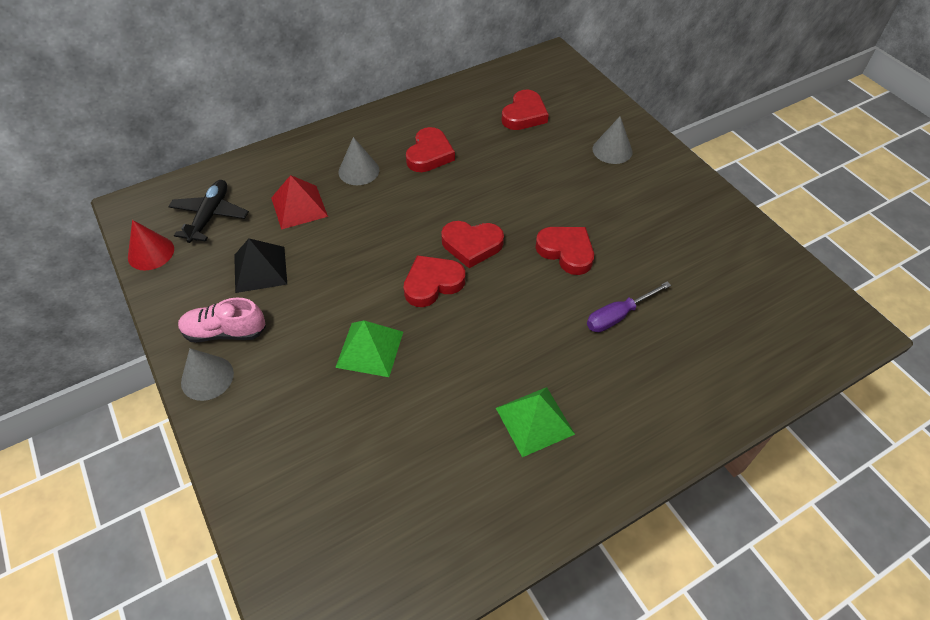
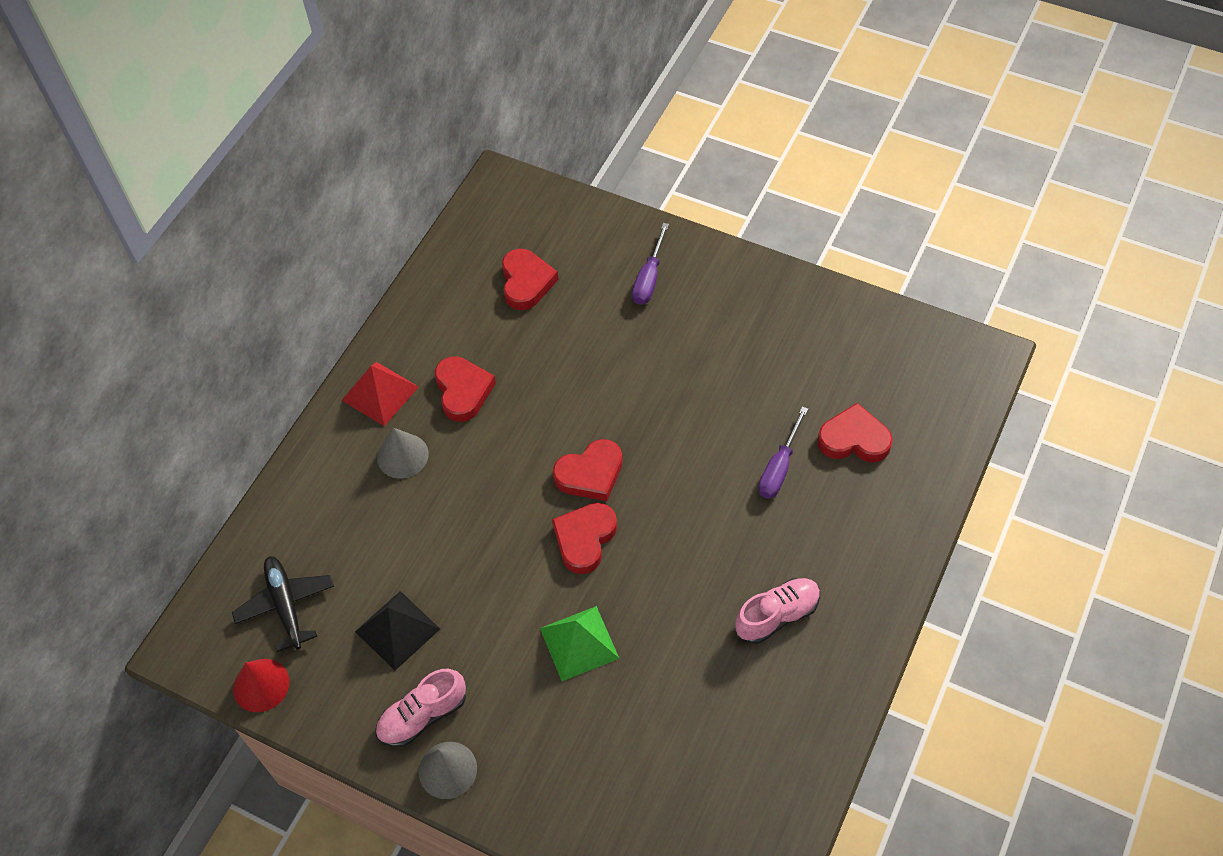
camera: 30 degrees left, 5 degrees up
(299, 207) = (375, 536): red pyramid -> red pyramid (380, 393)
(534, 420) = (777, 616): green pyramid -> pink shoe
(566, 252) = (686, 427): red heart -> red heart (854, 439)
(612, 150) = (649, 278): grey cone -> purple screwdriver

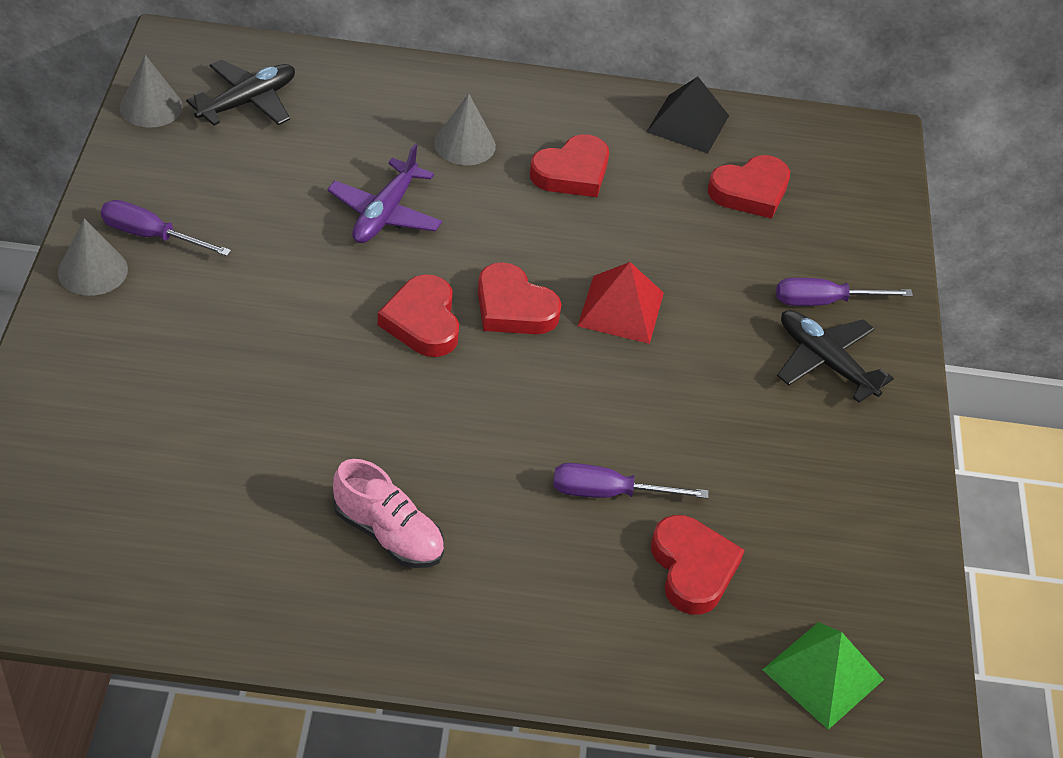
camera: 60 degrees right, 10 degrees down
(261, 685) = (151, 107): red cone -> grey cone
(380, 393) = (535, 108): red pyramid -> red pyramid (621, 309)
(397, 630) = (248, 191): black pyramid -> black pyramid (688, 123)
(423, 716) = (151, 236): pink shoe -> purple screwdriver
(460, 534) = (385, 213): none -> purple plane
(579, 643) = (283, 347): green pyramid -> green pyramid (823, 674)
(584, 539) = (423, 322): red heart -> red heart turned 105 degrees counterclockwise
(703, 299) = (825, 362): none -> black plane

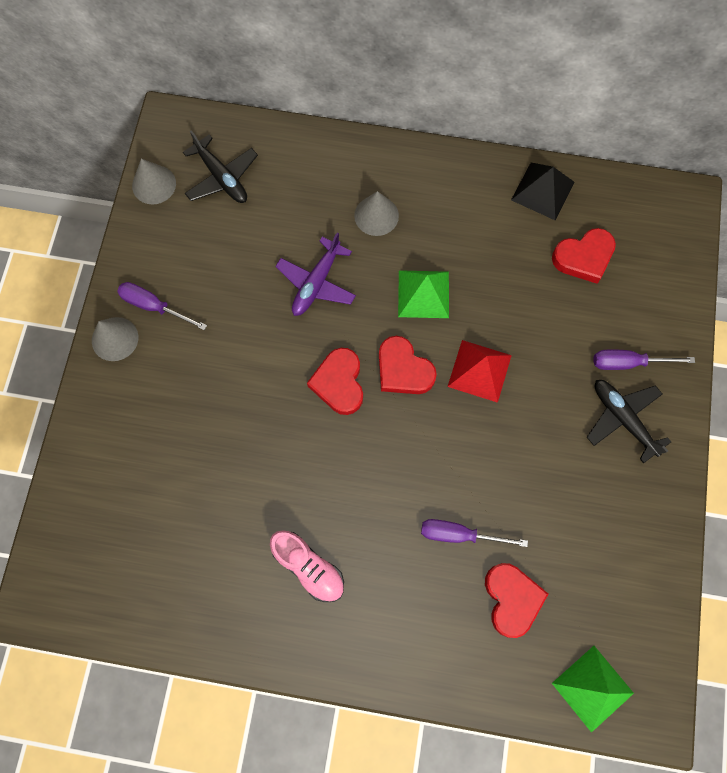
camera: 10 degrees right, 25 degrees up
(248, 102) = (222, 177): black plane -> black plane turned 90 degrees clockwise
(536, 226) = (423, 294): none -> green pyramid
(572, 172) = (453, 241): red heart -> none

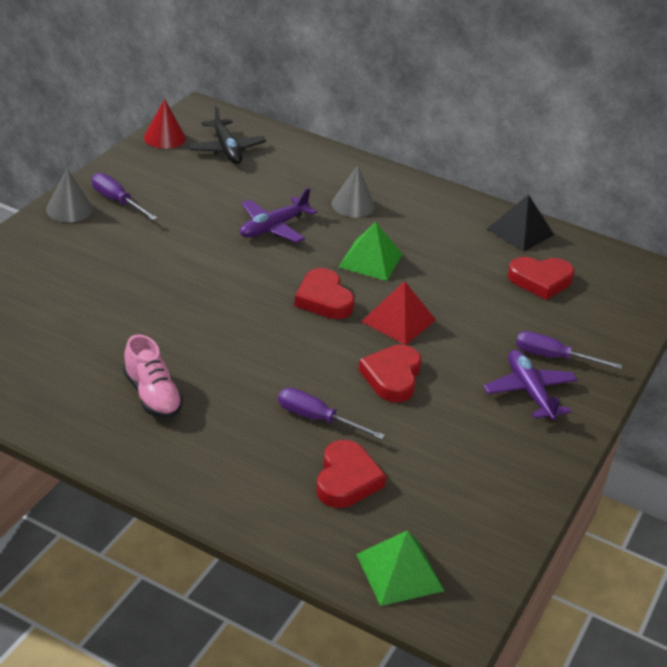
camera: 15 degrees right, 35 degrees down
(154, 184) = (164, 137): grey cone -> red cone
(339, 383) = (257, 290): red heart -> red heart (392, 377)
(622, 419) = (529, 391): black plane -> purple plane

